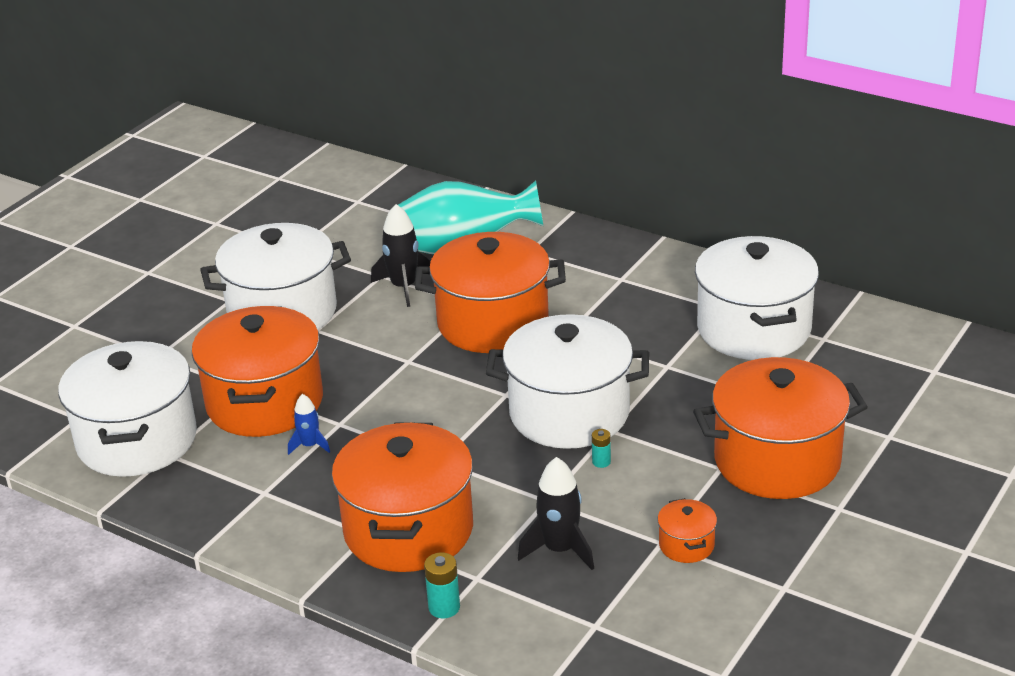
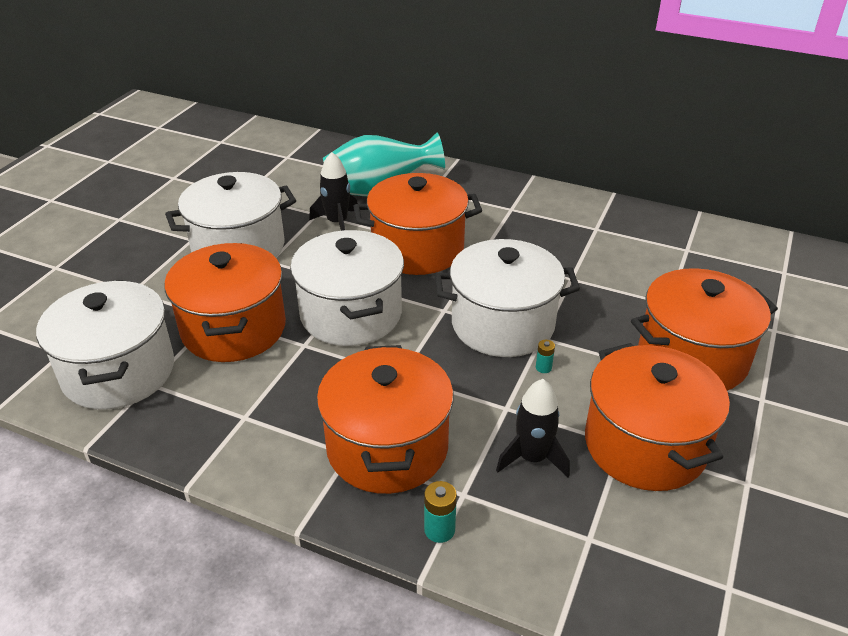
camera: 10 degrees left, 5 degrees up
(310, 445) = (280, 367): blue rocket -> none
(686, 545) = (645, 445): orange pot -> orange pot, size x2.40
(753, 329) = (629, 244): white pot -> white pot (351, 314)

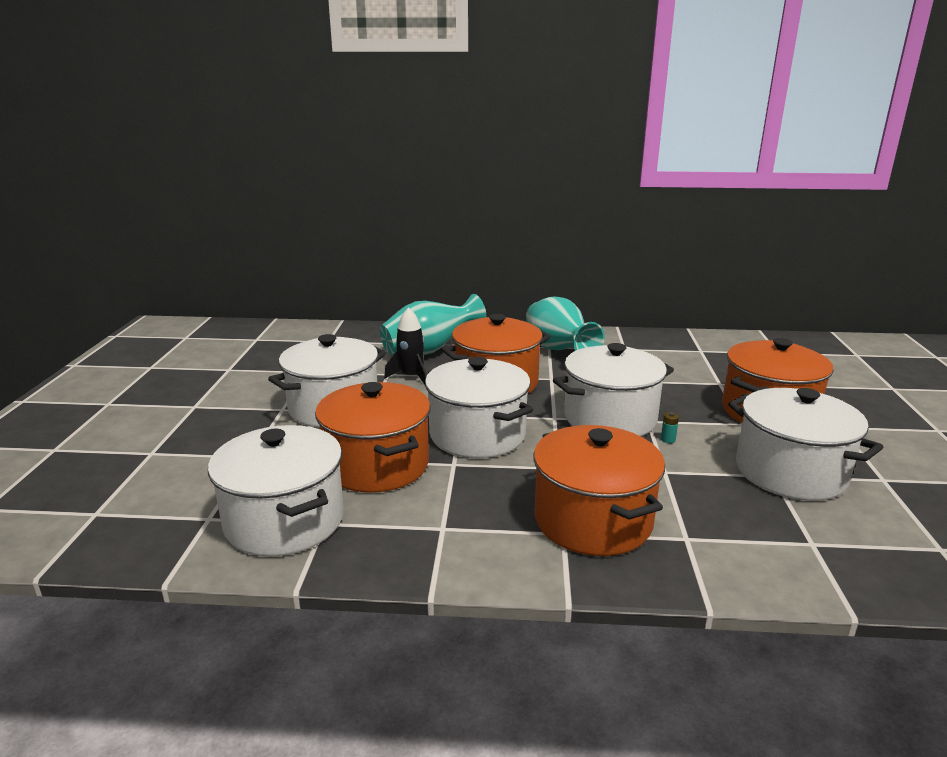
camera: 20 degrees left, 15 degrees down
(439, 530) = (691, 569): turquoise battery -> none
(517, 216) = (558, 350): none -> turquoise vase
(532, 458) = (716, 500): black rocket -> none
(645, 445) = (790, 472): orange pot -> white pot

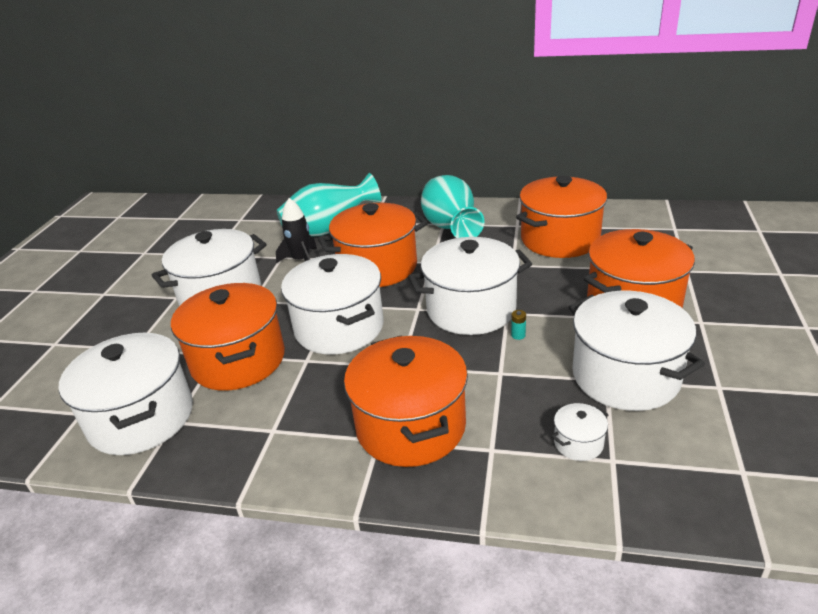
camera: 10 degrees right, 10 degrees up
(672, 360) = (560, 239): none -> orange pot
(771, 530) = (578, 443): none -> white pot

